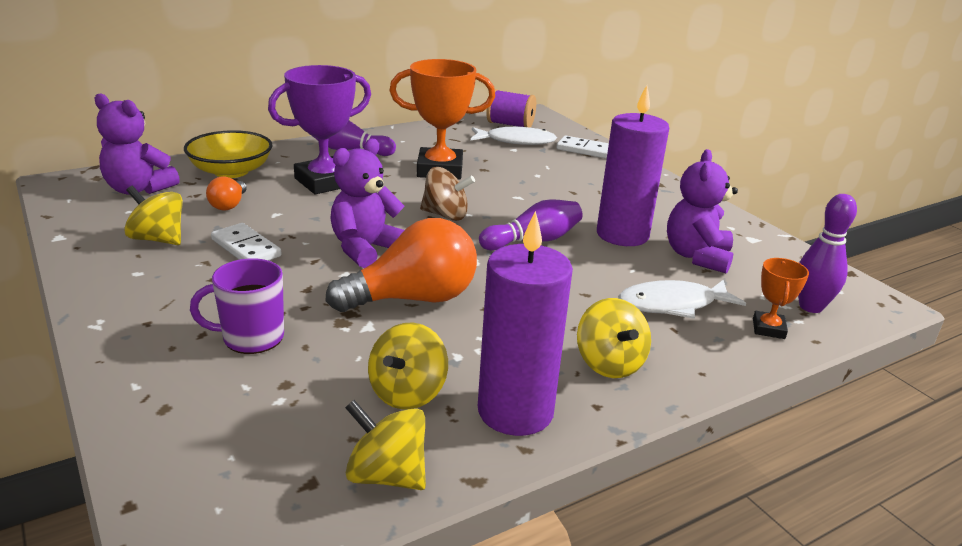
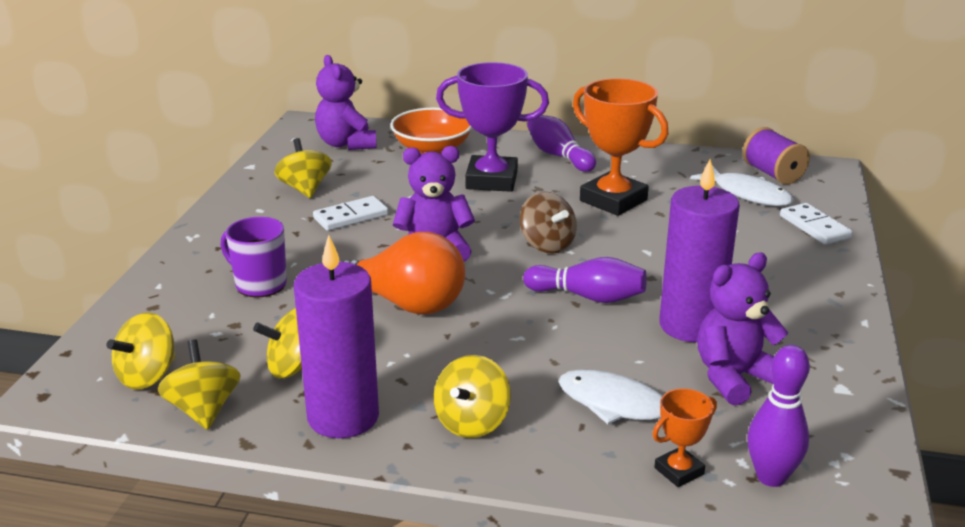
camera: 45 degrees right, 0 degrees up
(229, 205) = (389, 177): orange light bulb -> none
(231, 171) = (432, 148): yellow bowl -> orange bowl
(246, 248) = (351, 217): white domino -> white domino turned 60 degrees clockwise
(273, 476) = (148, 376): none -> yellow spinning top

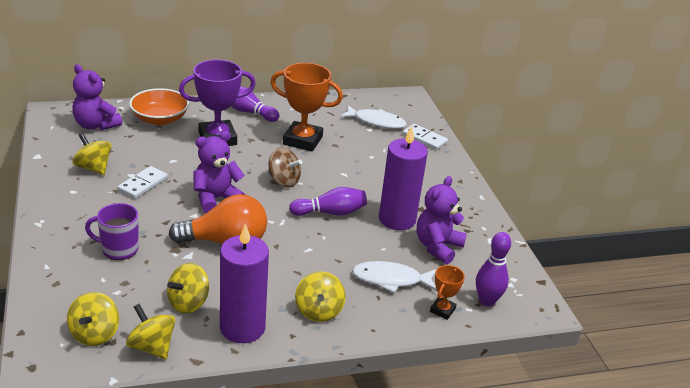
camera: 30 degrees left, 5 degrees up
(773, 174) = (382, 105): purple spool -> none

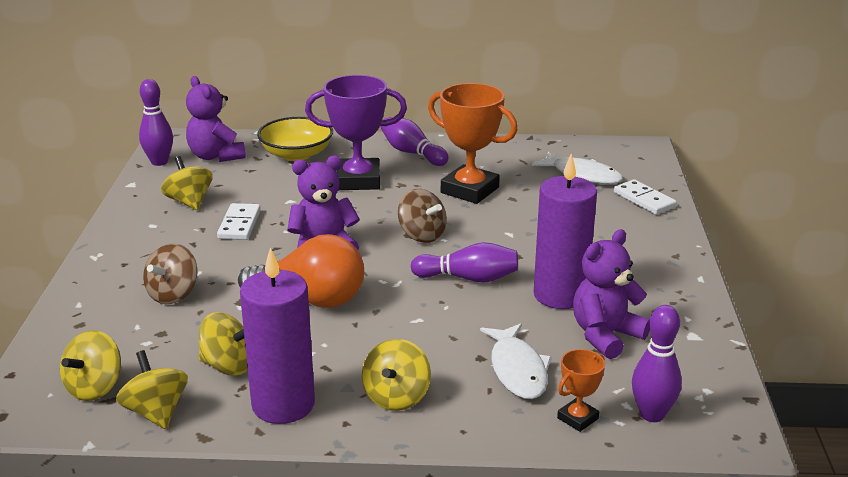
camera: 20 degrees right, 5 degrees down
(51, 134) = (159, 162): none -> purple bowling pin
(119, 249) = (173, 294): purple mug -> brown spinning top
(143, 184) = (239, 224): white domino -> white domino turned 45 degrees counterclockwise
(160, 119) = (296, 154): orange bowl -> yellow bowl
(188, 303) = (228, 366): yellow spinning top -> yellow spinning top turned 135 degrees counterclockwise
(391, 279) = (517, 370): white fish -> white fish turned 120 degrees counterclockwise

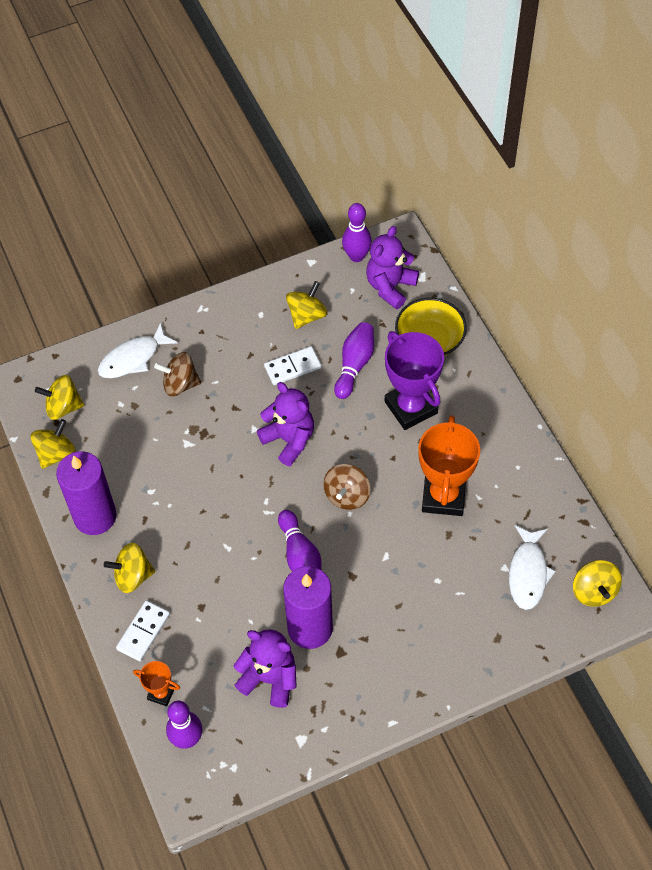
camera: 65 degrees right, 30 degrees up
(228, 366) = (118, 464): yellow spinning top -> yellow spinning top (594, 591)
(311, 299) = (217, 469): orange light bulb -> none
(412, 153) = (486, 422): purple bowling pin -> purple bowling pin (354, 365)
(517, 370) = (198, 636): white fish -> white fish (133, 358)
(644, 200) = (508, 639): white domino -> white domino (143, 632)

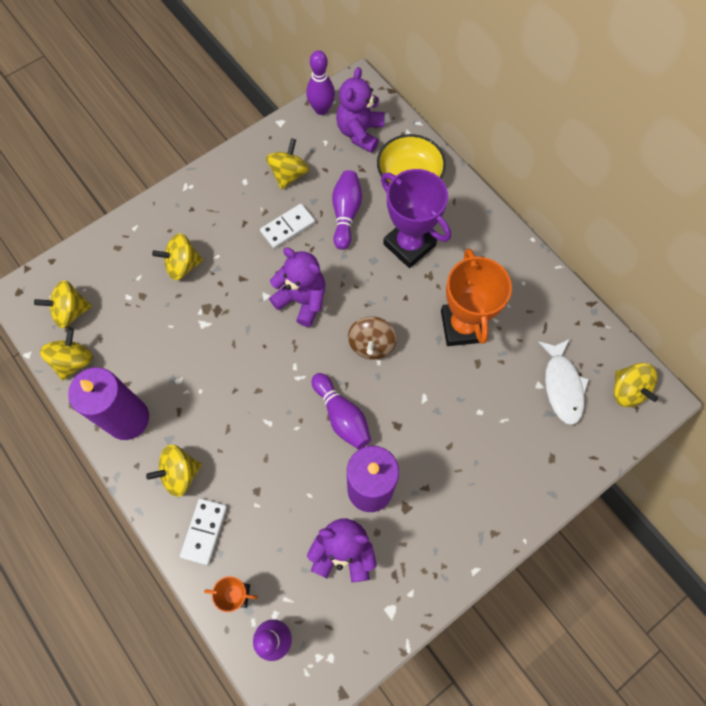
camera: 15 degrees left, 10 degrees up
(133, 358) = (130, 248): white fish -> none
(180, 384) = (183, 265): brown spinning top -> yellow spinning top

